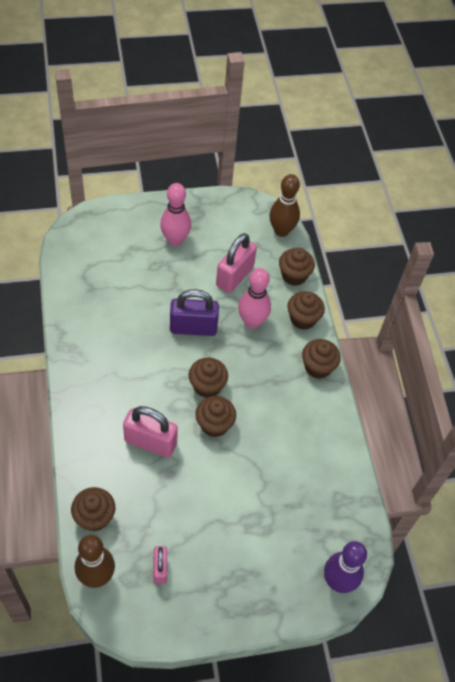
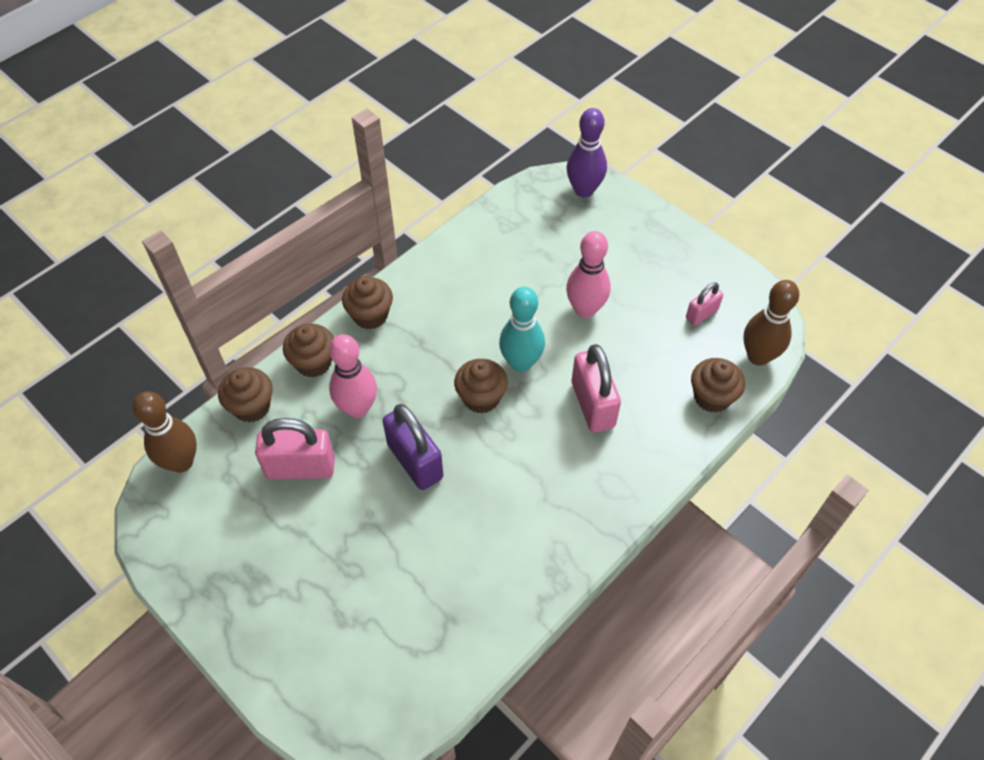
camera: 120 degrees left, 0 degrees up
(175, 240) = (288, 576): pink bowling pin -> pink bowling pin (585, 309)
(214, 425) = (521, 363): brown cupcake -> turquoise bowling pin

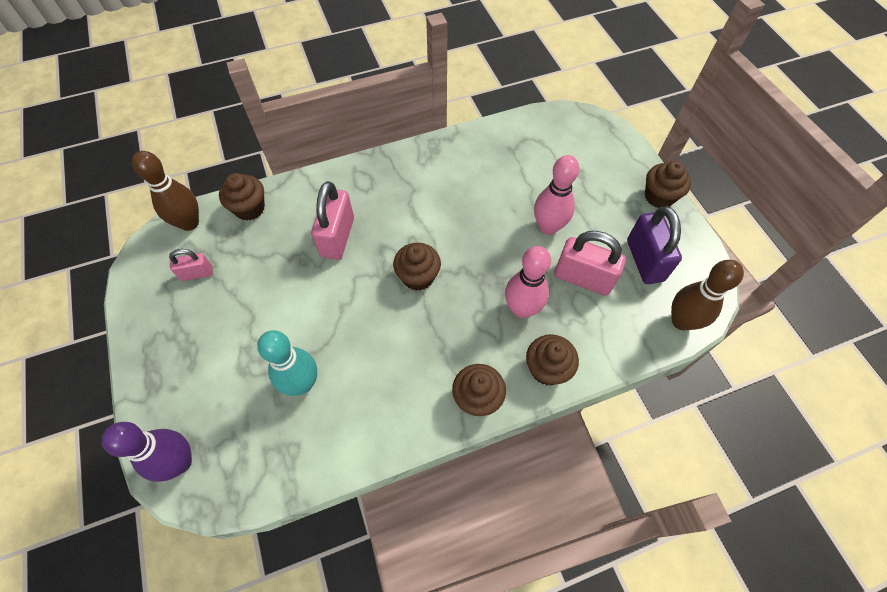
camera: 155 degrees left, 5 degrees up
(251, 406) = (613, 347): brown cupcake -> brown cupcake (659, 196)
(415, 461) = (492, 249): purple padlock -> purple padlock (644, 260)
(521, 363) = (369, 293): turquoise bowling pin -> turquoise bowling pin (302, 383)
(585, 309) = (284, 319): pink bowling pin -> pink bowling pin (548, 227)

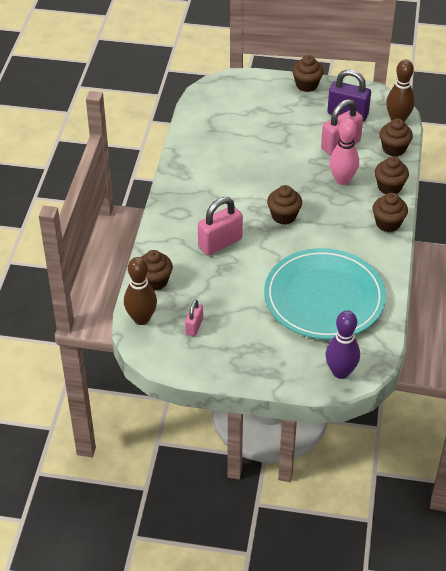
camera: 60 degrees left, 15 degrees down
(302, 383) = (324, 298): turquoise bowling pin -> turquoise plate
(337, 237) = (220, 243): pink padlock -> pink padlock turned 75 degrees counterclockwise
(548, 227) = (291, 142): pink bowling pin -> none
(623, 341) = (394, 149): none -> brown cupcake

